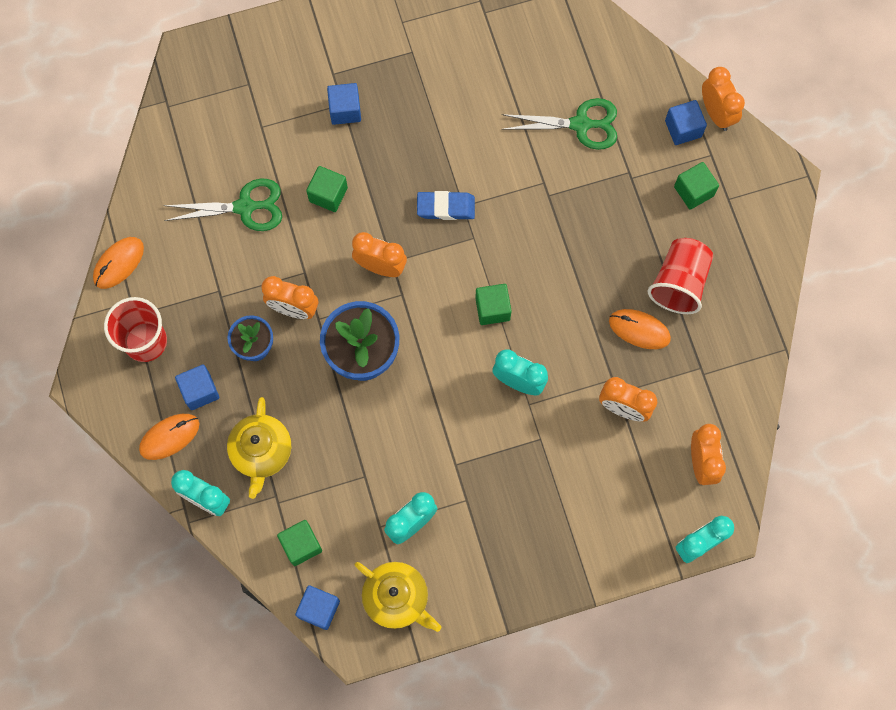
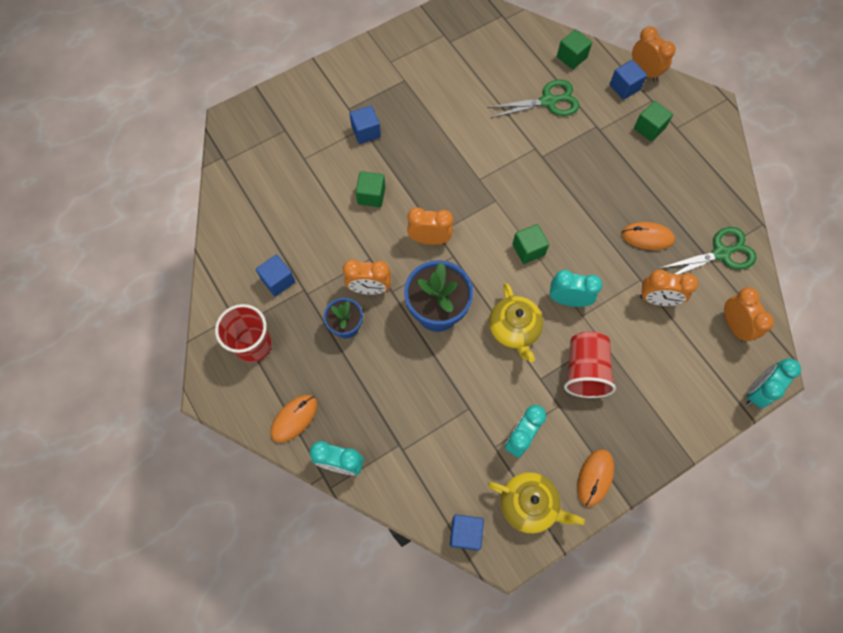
camera: 15 degrees left, 5 degrees down
(119, 263) = (215, 288): orange mouse -> orange mouse (595, 477)
(200, 391) = (310, 374): blue cube -> blue cube (278, 280)
(245, 207) = (307, 220): green scissors -> green scissors (721, 253)
(261, 452) = (376, 411): yellow teapot -> yellow teapot (514, 329)
(301, 545) = (433, 481): green cube -> green cube (571, 57)
(445, 207) = (466, 183): blue eraser -> none
(679, 283) = (664, 195): red cup -> red cup (585, 371)

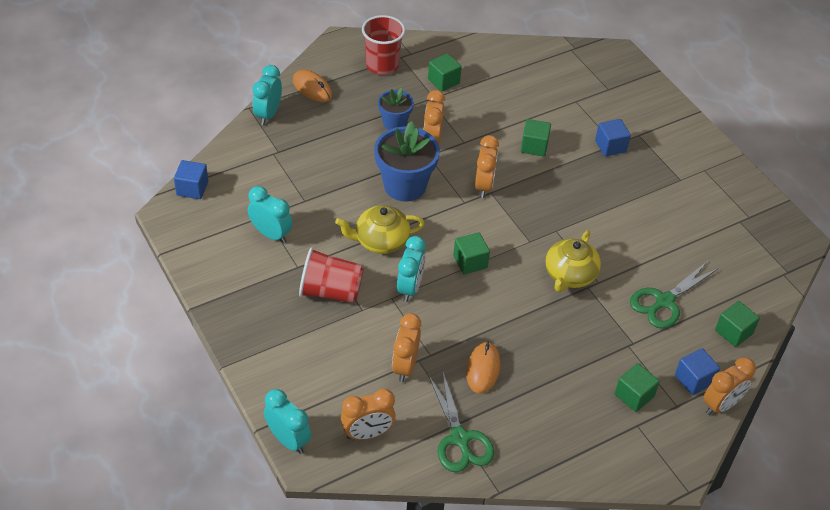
camera: 90 degrees right, 20 degrees down
(278, 280) = (443, 81): blue cube -> green cube
(529, 505) = (207, 234): yellow teapot -> yellow teapot (569, 275)
(548, 101) = (664, 301): green scissors -> green scissors turned 60 degrees clockwise
(595, 477) = (222, 285): orange mouse -> none

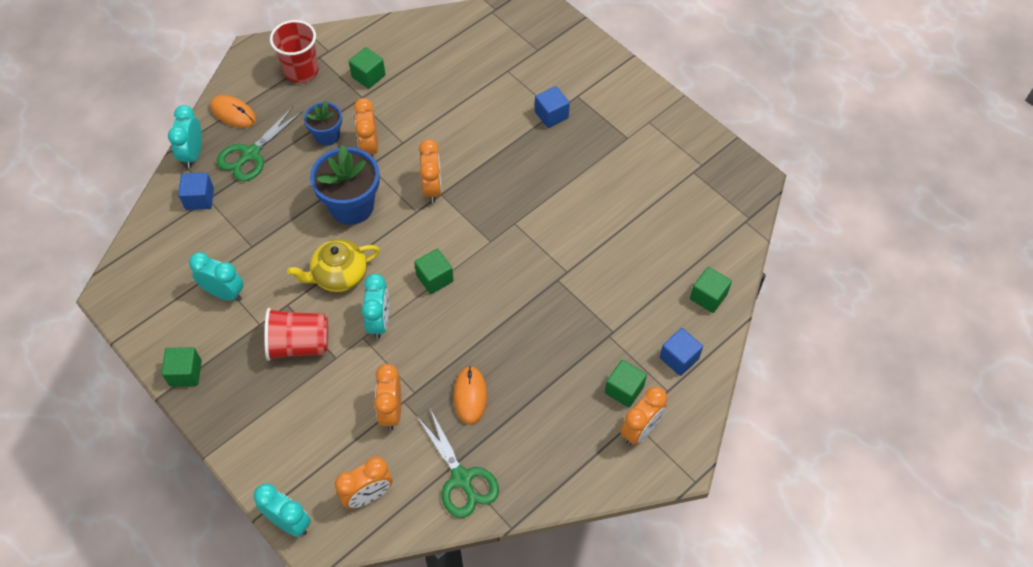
camera: 10 degrees left, 10 degrees up
(192, 188) = (130, 258): blue cube -> blue cube (199, 199)
(534, 146) = (475, 132): green cube -> green cube (185, 373)
(569, 275) = (537, 271): yellow teapot -> none
(664, 301) = (635, 278): green scissors -> green scissors (251, 154)
(721, 405) = (710, 379): orange clock -> orange clock (640, 430)

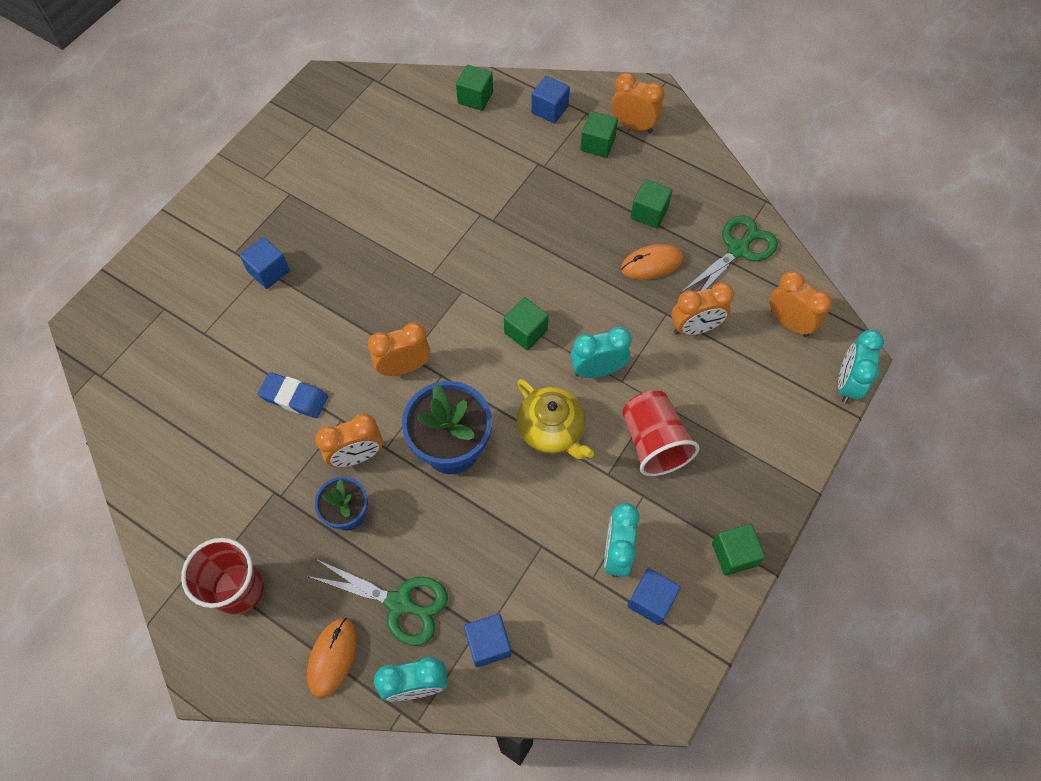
camera: 105 degrees left, 5 degrees up
(179, 305) = (651, 600): none -> blue cube
(368, 76) = (236, 495): green cube -> green cube (649, 213)
(432, 117) = (294, 397): none -> blue eraser

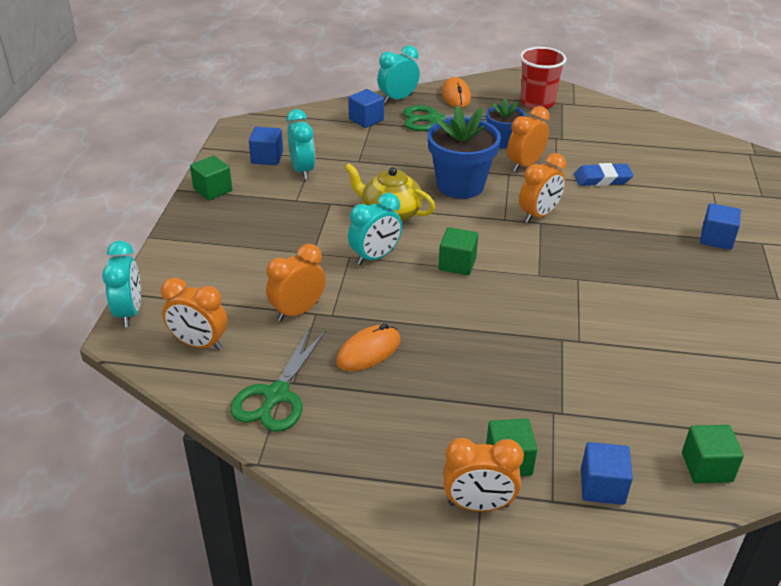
camera: 155 degrees right, 25 degrees down
(649, 213) = (398, 401): green cube -> none
(653, 442) = (301, 228): red cup -> none

